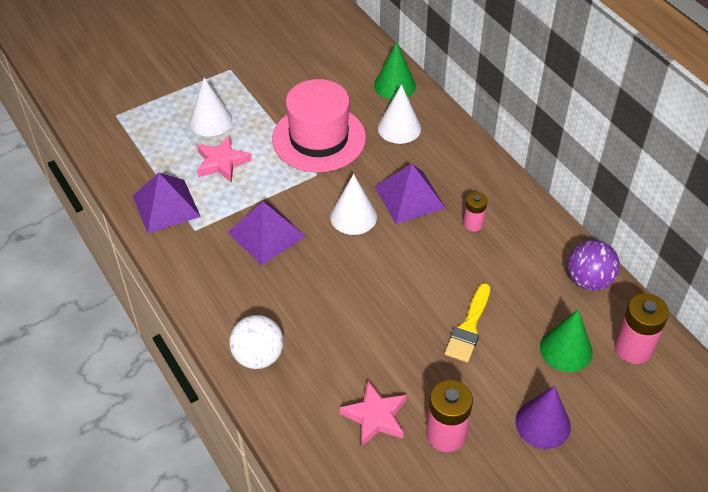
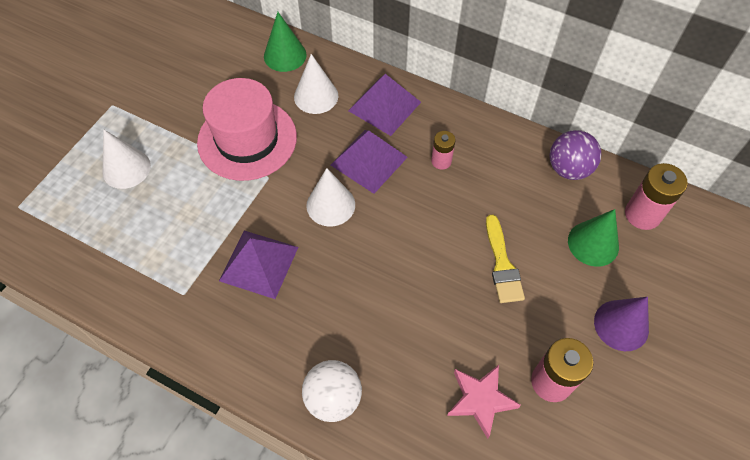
camera: 30 degrees left, 10 degrees up
(166, 206) = (136, 283): purple pyramid -> purple pyramid (384, 106)
(222, 162) = (166, 208): pink star -> none

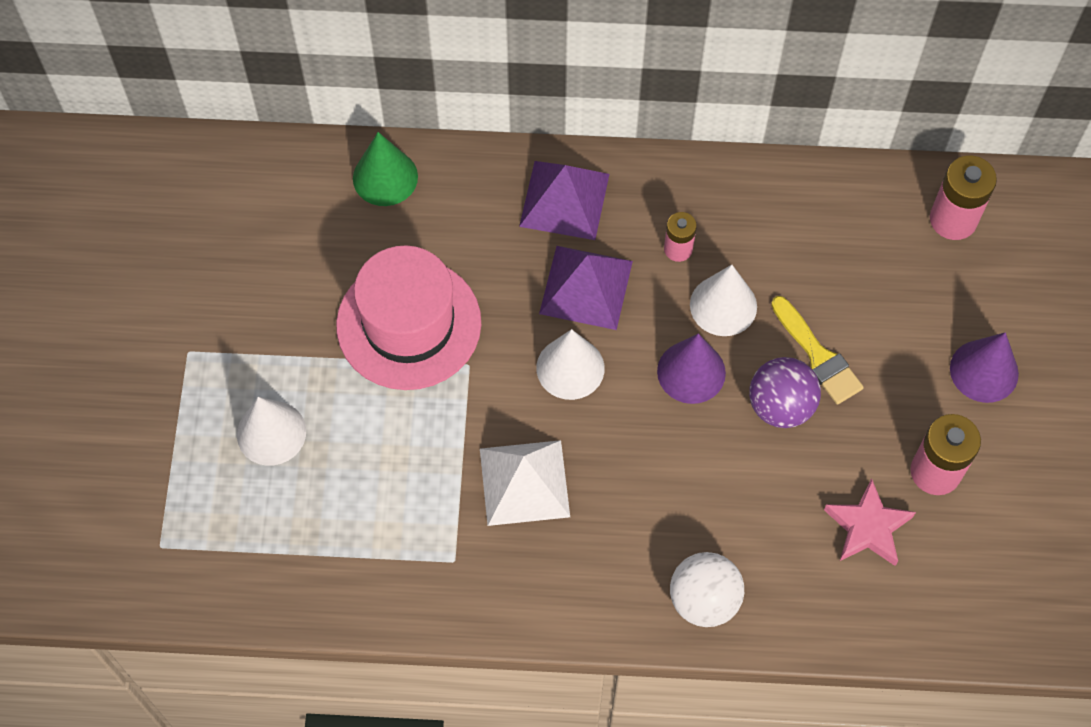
camera: 25 degrees left, 5 degrees up
(259, 264) = (524, 482): purple pyramid -> white pyramid
(316, 96) = (464, 222): white cone -> white cone (723, 305)
(409, 239) = (691, 372): none -> purple cone
(568, 169) = (840, 194): purple ball -> purple ball (780, 406)
(593, 243) = (911, 282): green cone -> none

